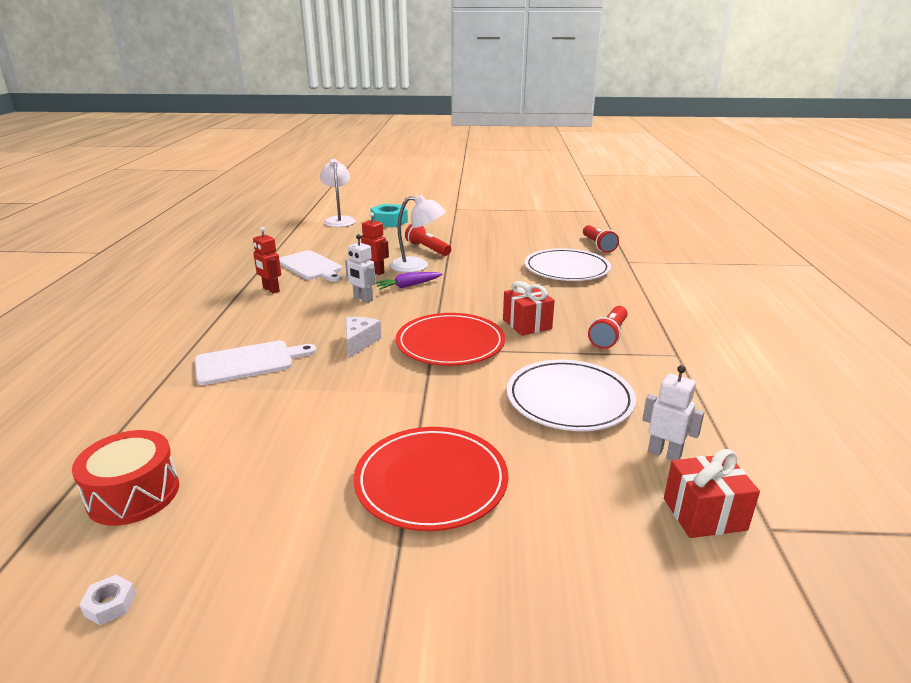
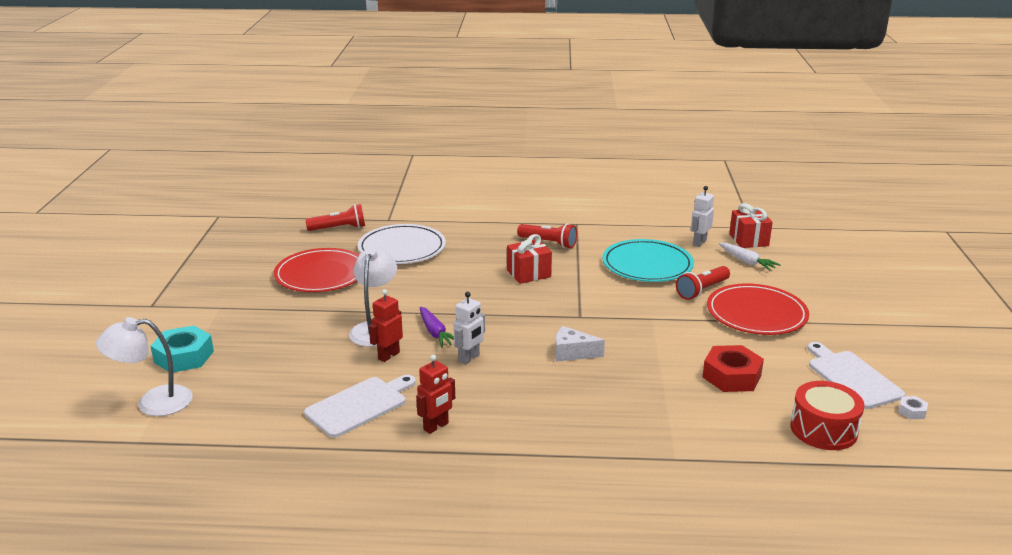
camera: 90 degrees left, 0 degrees up
(249, 362) = (620, 411): white cutting board -> white cutting board (852, 377)
(279, 436) = (731, 376): none -> red nut
(427, 249) = (317, 323): red flashlight -> red flashlight (702, 290)
(450, 343) = (569, 308): red plate -> red plate (321, 274)
(569, 399) = (647, 265): white plate -> turquoise plate
(609, 497) = (746, 262): none -> white carrot

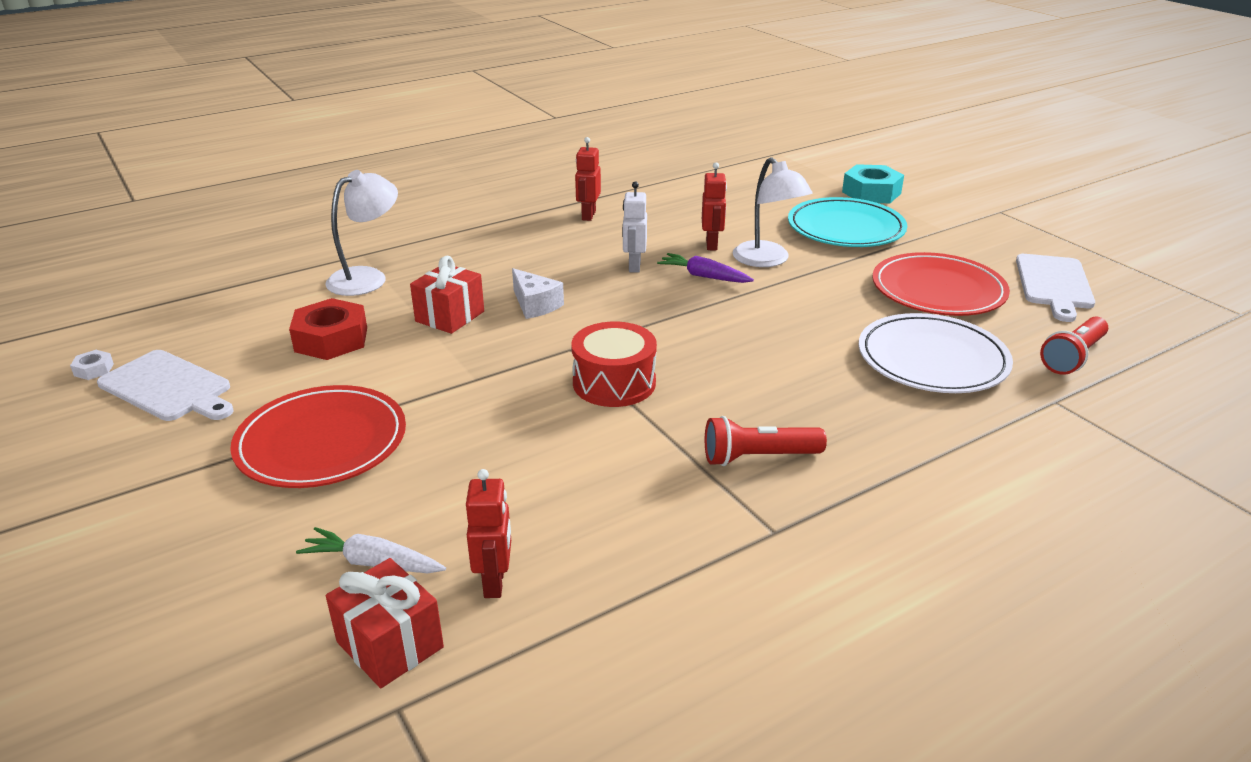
camera: 145 degrees right, 5 degrees up
(153, 402) = (819, 168): white lamp -> white lamp (367, 277)
(359, 405) = (670, 209): white cutting board -> white cutting board (1054, 284)
(528, 273) = (710, 386): red gift -> red gift (450, 316)
(572, 353) = (535, 305): white cheese -> white cheese turned 75 degrees clockwise
(647, 265) = (553, 475): turquoise plate -> turquoise plate (846, 228)
(699, 243) = (495, 582): white robot -> red robot
(702, 290) = (428, 455): red flashlight -> none
(823, 429) = (211, 318): red drum -> red drum (614, 383)

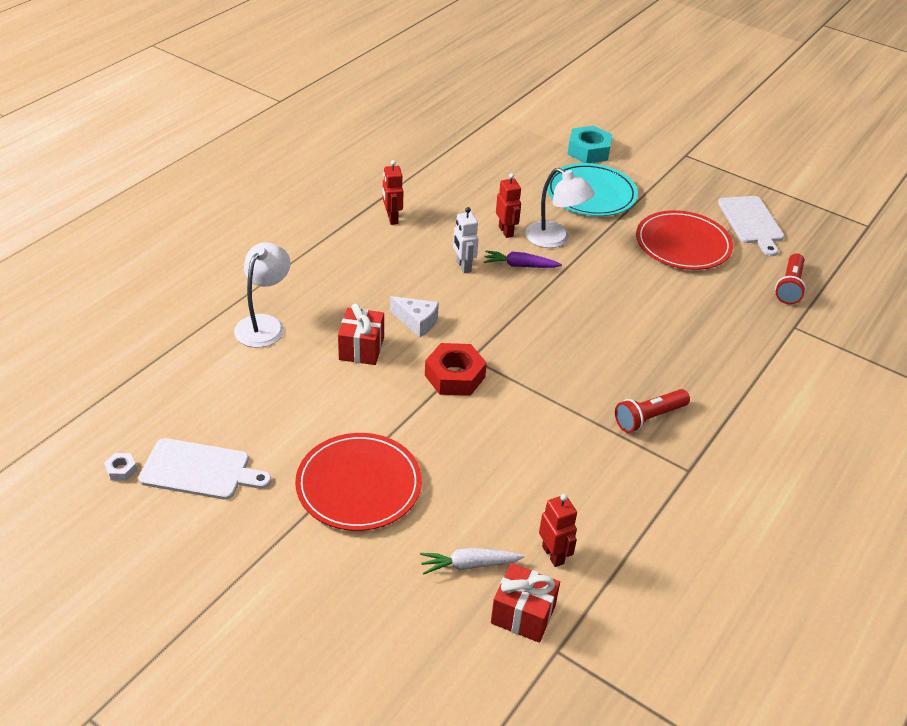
camera: 25 degrees left, 10 degrees up
(331, 339) = (288, 393): red nut -> red nut (454, 376)
(614, 383) = (521, 381): red drum -> none
(932, 359) = (709, 309): white plate -> none

